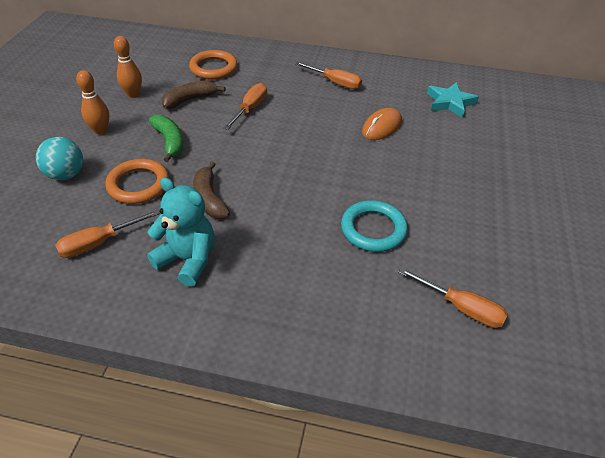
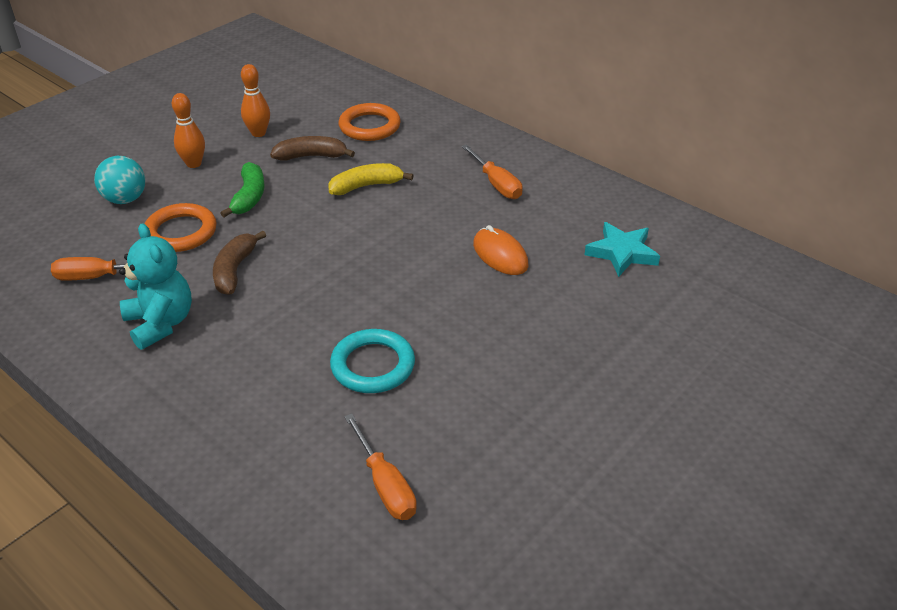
camera: 30 degrees right, 5 degrees down
(250, 109) = (366, 186): orange screwdriver -> yellow banana
(381, 127) = (500, 255): orange mouse -> orange mouse turned 75 degrees clockwise

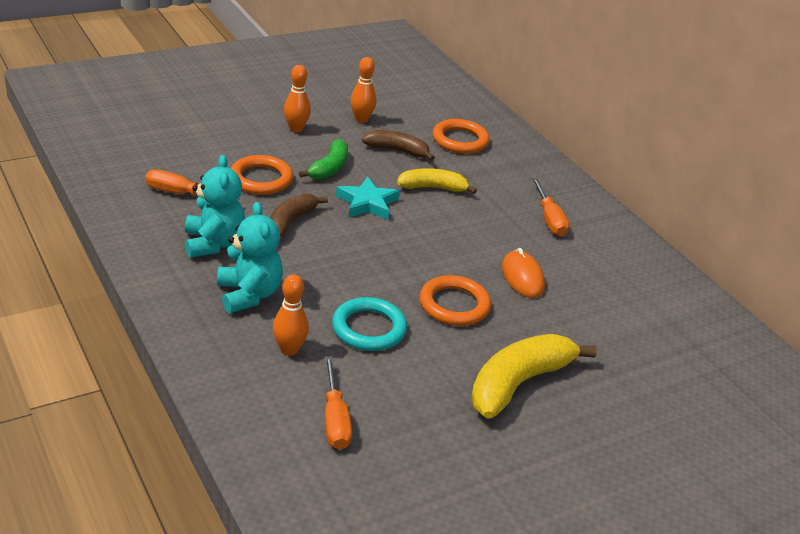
camera: 15 degrees right, 5 degrees down
(125, 199) = (228, 141): turquoise ball -> none
(226, 370) = (249, 294): none -> turquoise teddy bear
(299, 420) = (289, 349): none -> orange bowling pin
(447, 308) = (454, 305): none -> orange ring
(551, 373) = (518, 383): none -> yellow banana
(622, 253) = (634, 309): turquoise star -> turquoise star (367, 203)

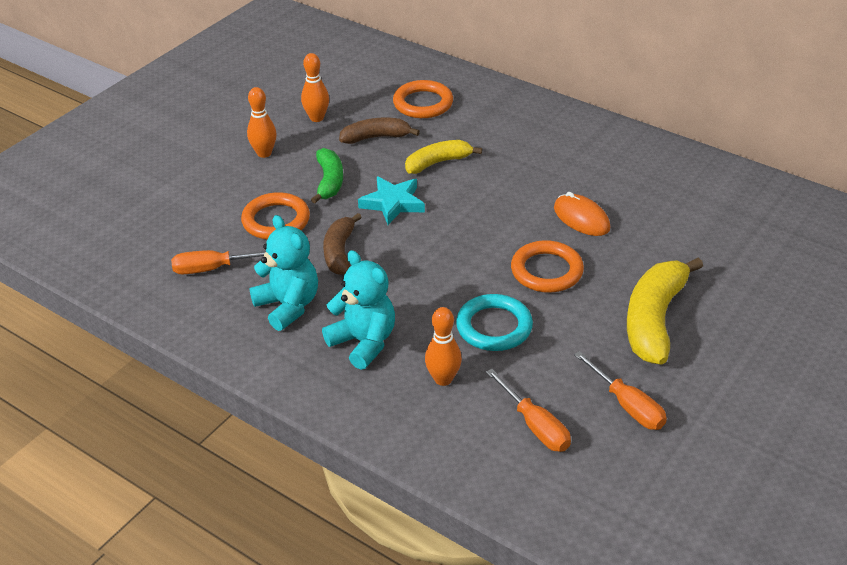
camera: 20 degrees left, 5 degrees up
(549, 219) = (560, 151): orange screwdriver -> orange screwdriver (627, 405)

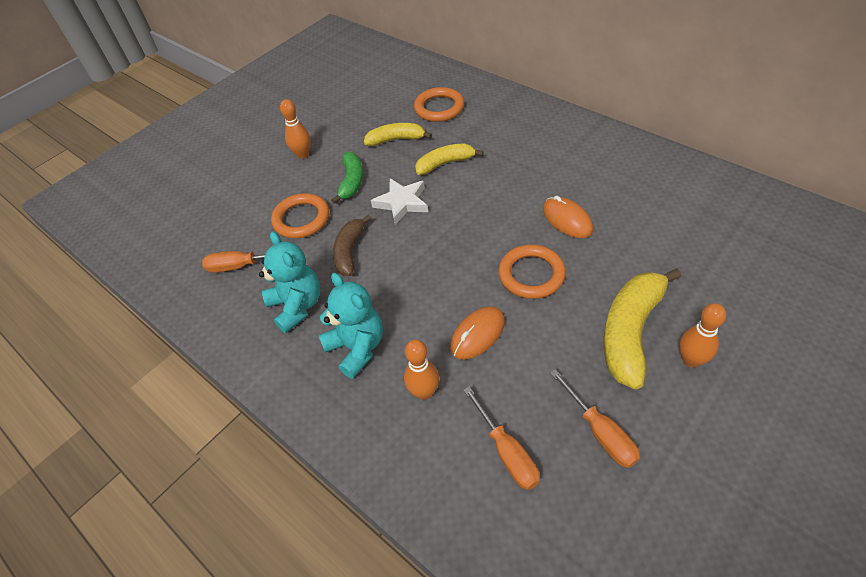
camera: 10 degrees right, 10 degrees up
(317, 118) = (350, 122): orange bowling pin -> orange bowling pin (691, 360)
(376, 137) = (396, 140): brown banana -> yellow banana
(392, 203) = (402, 203): turquoise star -> white star
(494, 327) = (477, 334): turquoise ring -> orange mouse

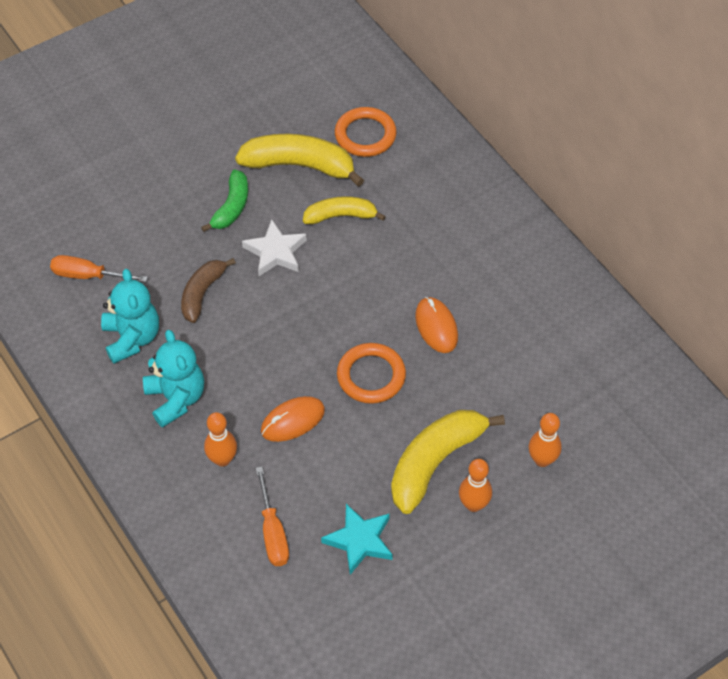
camera: 10 degrees right, 5 degrees up
(301, 219) = (164, 238): orange ring -> none
(303, 155) = (189, 153): orange bowling pin -> orange bowling pin (542, 460)
(396, 140) = (299, 165): yellow banana -> yellow banana, size x1.62
(600, 432) = (360, 541): orange screwdriver -> turquoise star

